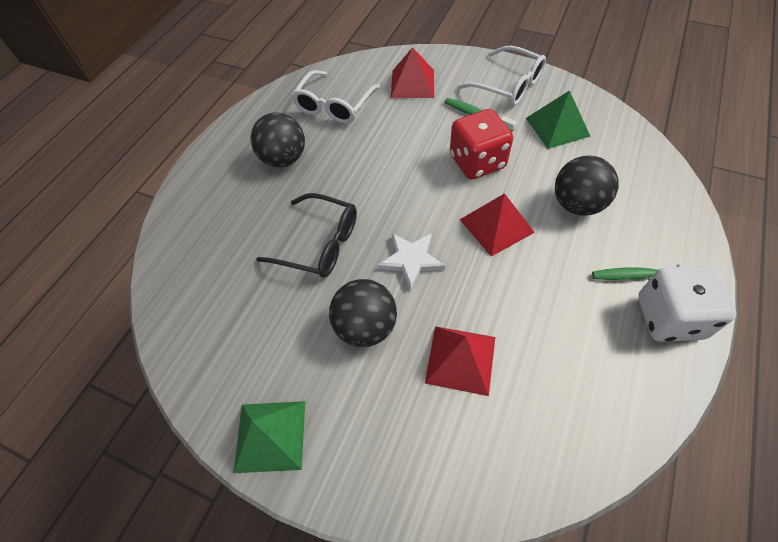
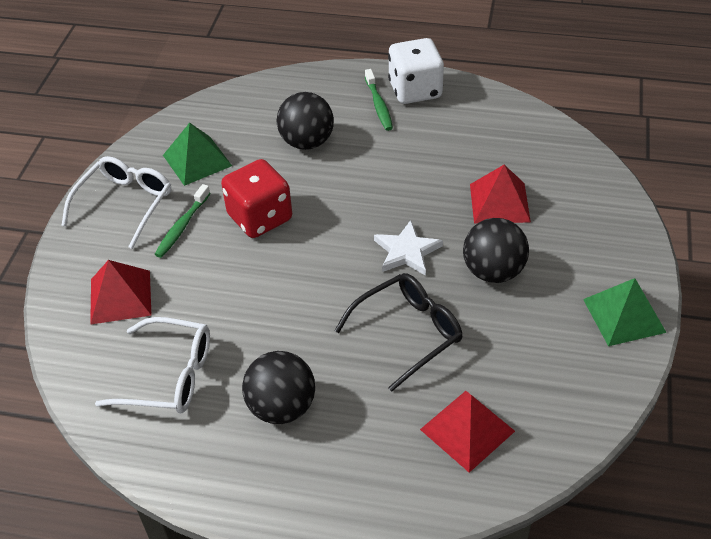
camera: 105 degrees left, 10 degrees down
(319, 244) = (408, 333): black glasses -> black glasses turned 45 degrees clockwise
(496, 225) = (346, 194): red pyramid -> red pyramid (467, 430)

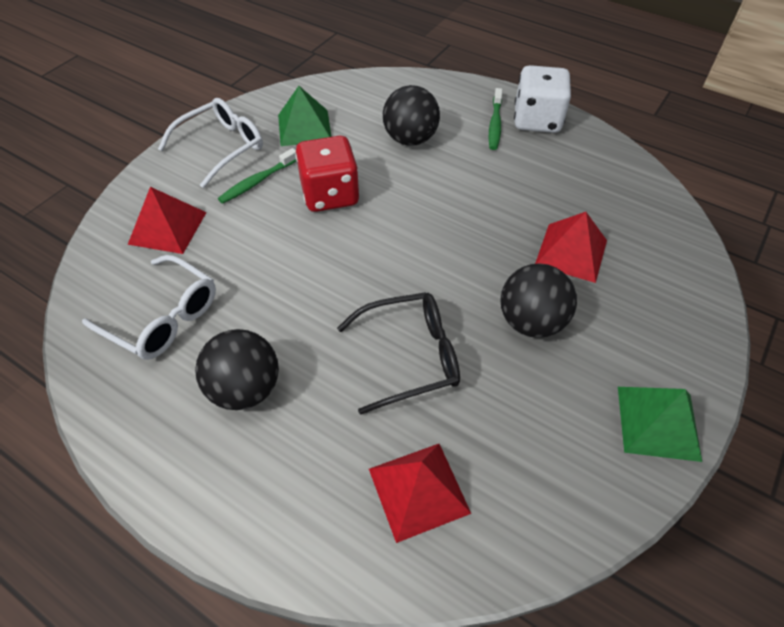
camera: 20 degrees right, 5 degrees up
(406, 251) = (451, 271): white star -> none

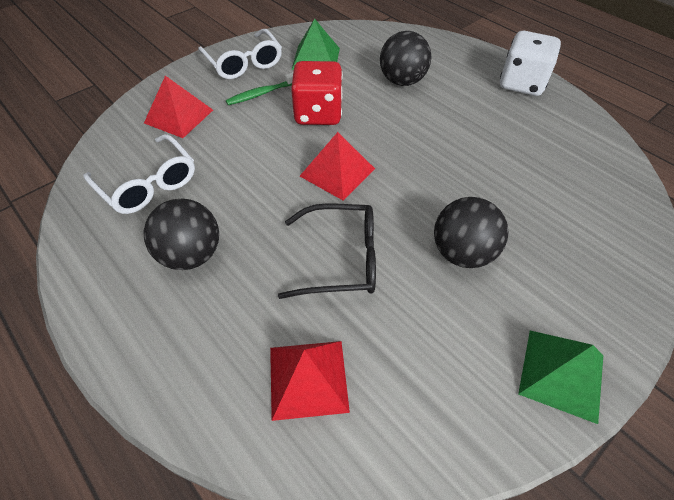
camera: 15 degrees right, 0 degrees up
(221, 147) = (244, 63): white glasses -> white glasses turned 90 degrees clockwise
(495, 124) = (482, 81): green toothbrush -> none
(571, 252) = (520, 200): red pyramid -> red pyramid (337, 172)

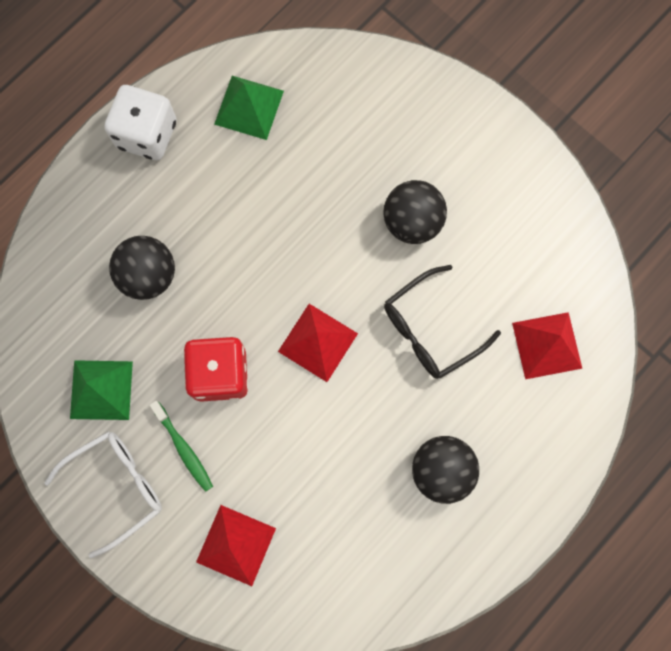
camera: 95 degrees left, 25 degrees up
(148, 184) = (353, 544): white glasses -> none
(341, 259) = (431, 329): black glasses -> black glasses turned 120 degrees counterclockwise
(562, 374) = (518, 158): green pyramid -> green pyramid (249, 107)

